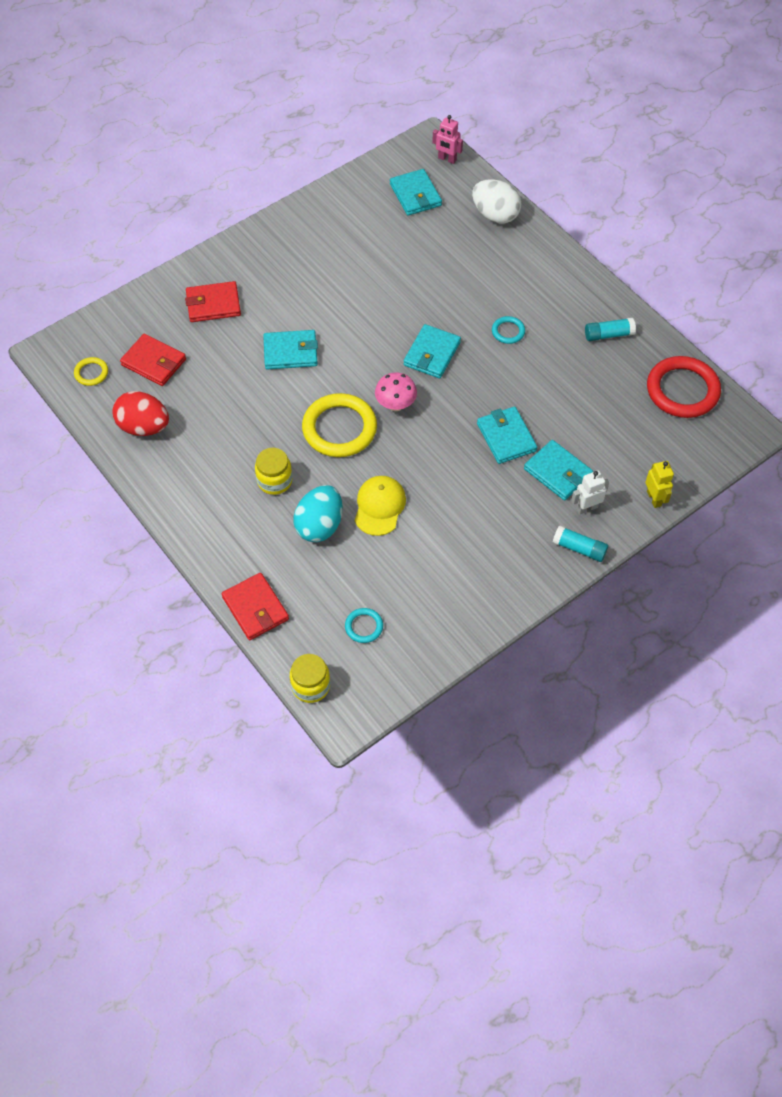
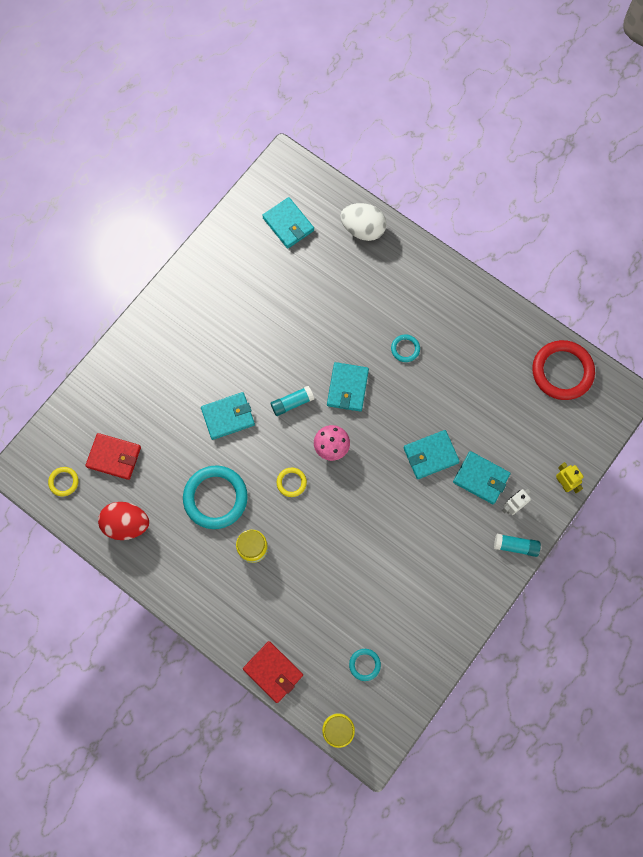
camera: 15 degrees left, 15 degrees up
(213, 304) = (147, 384): red wallet -> none
(250, 424) = (215, 498): none -> turquoise ring
(320, 525) = (302, 580): turquoise egg -> none
(339, 428) = (291, 482): yellow ring -> yellow ring, size x0.47
(379, 506) = (345, 549): yellow cap -> none
(447, 159) = (305, 178): pink robot -> none
(506, 437) = (430, 455): turquoise wallet -> turquoise wallet turned 75 degrees counterclockwise
(608, 335) = (489, 331): turquoise glue stick -> turquoise glue stick (292, 403)

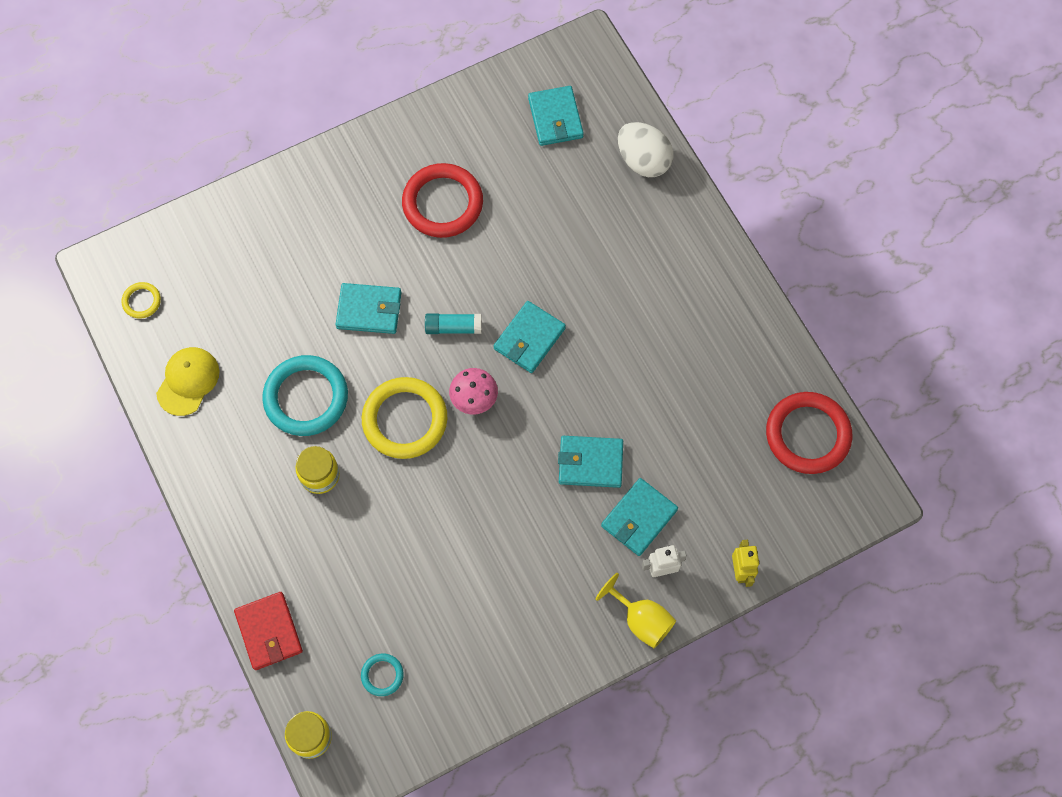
camera: 25 degrees right, 5 degrees down
(114, 457) = (213, 298): red wallet -> none
(126, 524) = (188, 381): red egg -> yellow cap
(240, 318) = (442, 203): none -> red ring
(291, 482) = (405, 420): yellow ring -> yellow ring, size x2.13
(405, 349) = (623, 323): turquoise ring -> none
(481, 478) = (639, 518): turquoise wallet -> turquoise wallet turned 75 degrees clockwise
(515, 546) = (641, 619): turquoise glue stick -> yellow goblet

